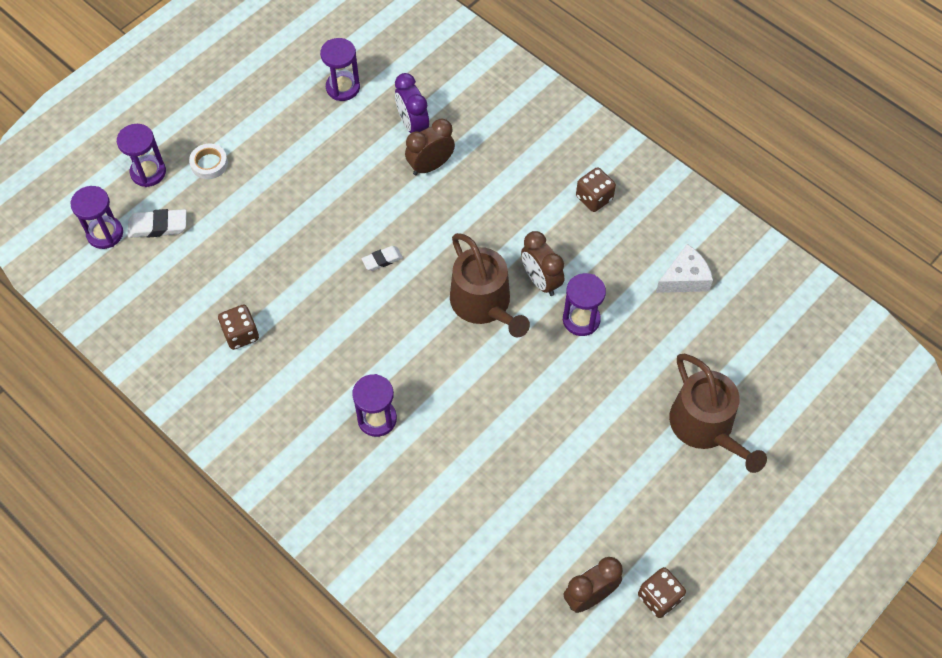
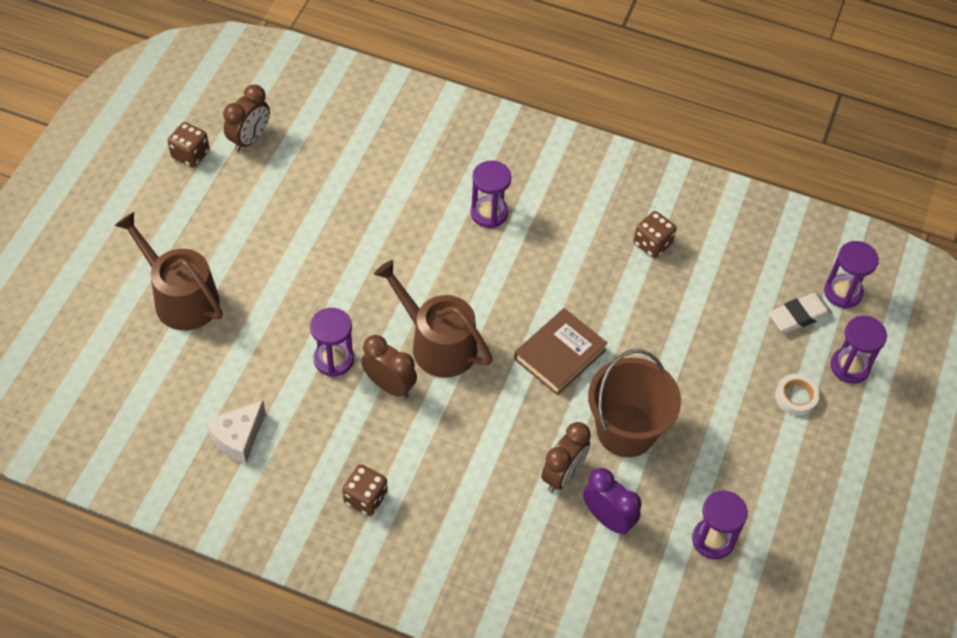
camera: 155 degrees right, 5 degrees down
(362, 182) = (626, 430): none -> brown bucket
(382, 260) = (560, 355): white eraser -> brown book

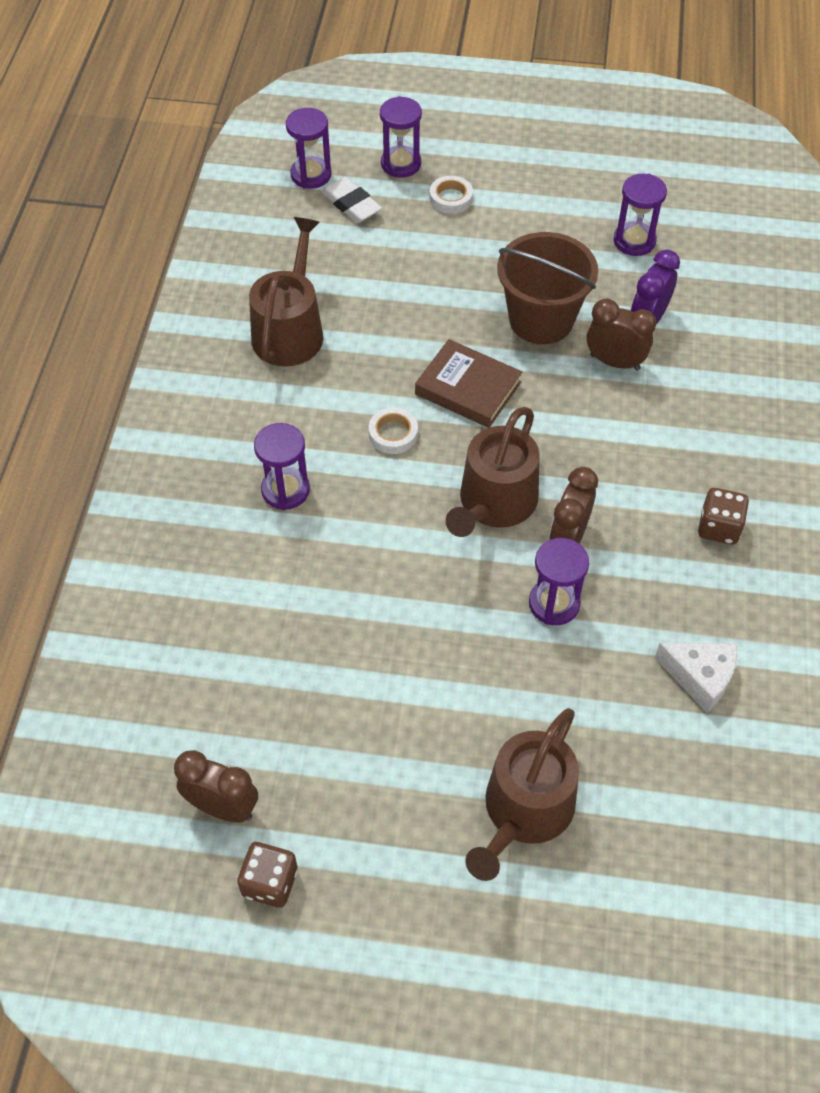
camera: 100 degrees left, 0 degrees up
(524, 292) = (393, 434): none -> white tape
(652, 244) = (290, 330): brown dice -> brown watering can

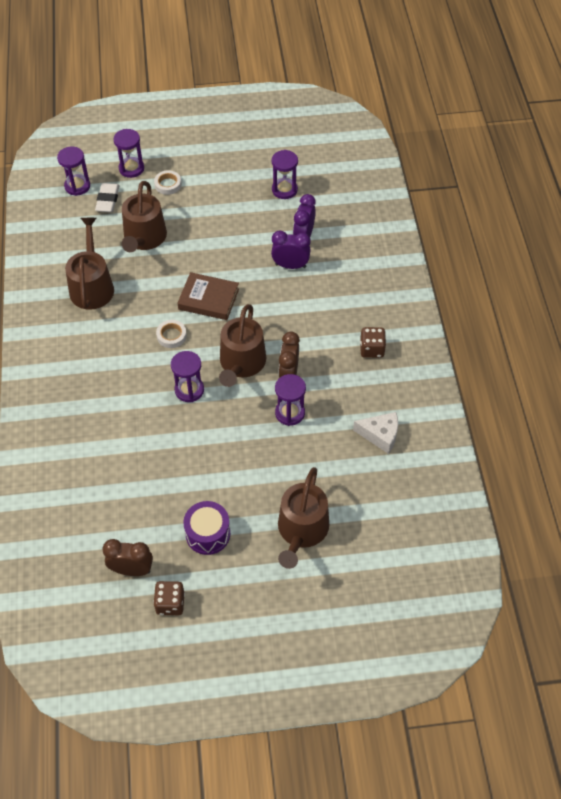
camera: 15 degrees left, 0 degrees up
(285, 490) = (116, 382): purple hourglass -> purple hourglass (189, 390)
(351, 204) = (108, 200): white eraser -> white eraser turned 60 degrees clockwise
(364, 777) = (208, 534): none -> purple drum
(391, 273) = (144, 238): none -> brown watering can
(541, 320) = (241, 249): brown bucket -> none
(615, 362) = (290, 265): brown clock -> purple clock

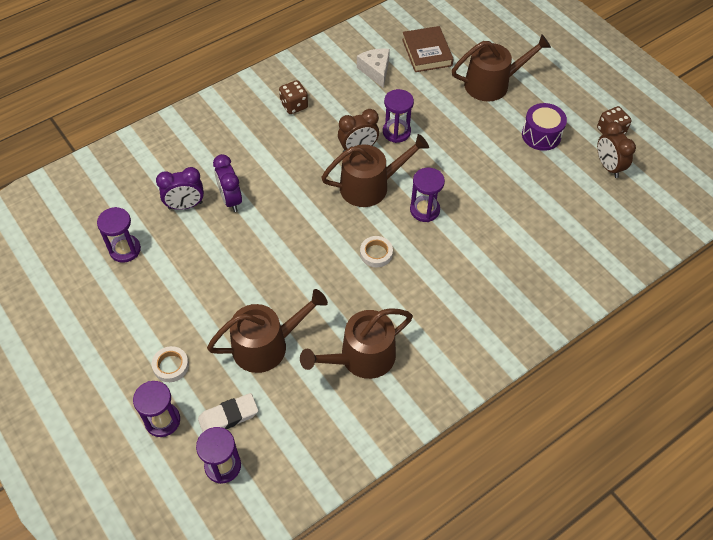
camera: 120 degrees left, 0 degrees up
(208, 299) = (313, 245): brown book -> brown book (426, 52)

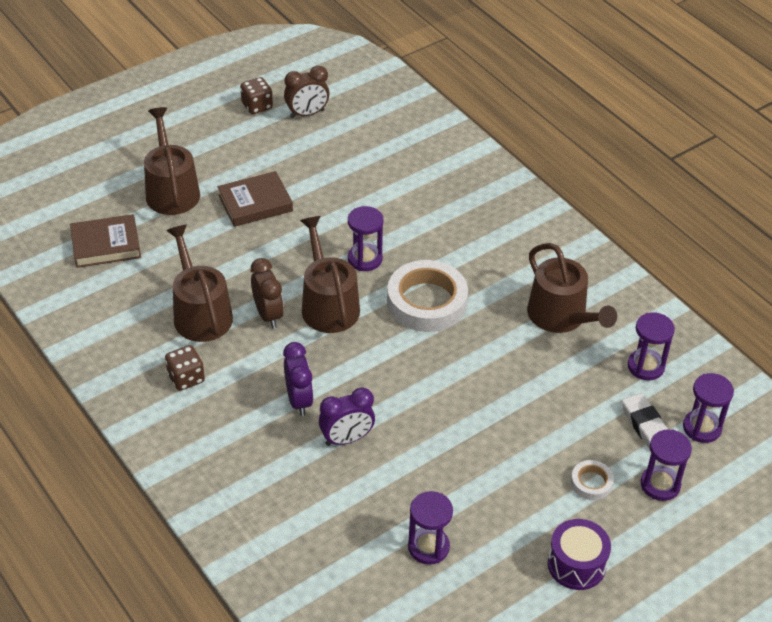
camera: 90 degrees left, 10 degrees down
(185, 205) = (355, 487): purple clock -> purple clock (299, 400)
(267, 345) = (555, 396): brown watering can -> brown watering can (200, 313)
(375, 71) = (132, 295): white cheese -> none
(376, 253) = (427, 302): white tape -> white tape, size x2.13
(396, 132) = (243, 278): purple hourglass -> purple hourglass (645, 366)
(484, 136) = (255, 203): none -> brown book
(541, 135) = (258, 158): purple drum -> purple drum (576, 564)

